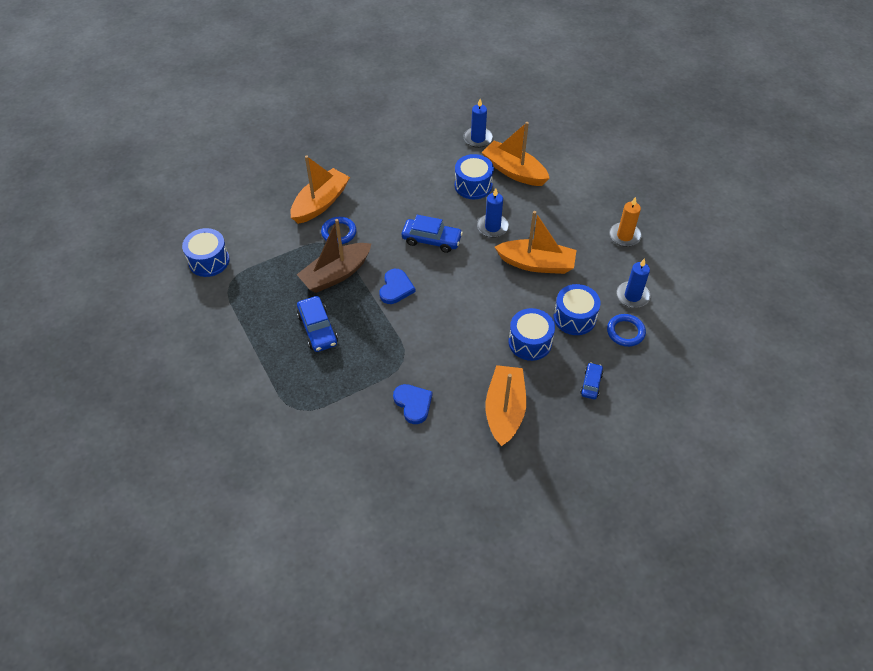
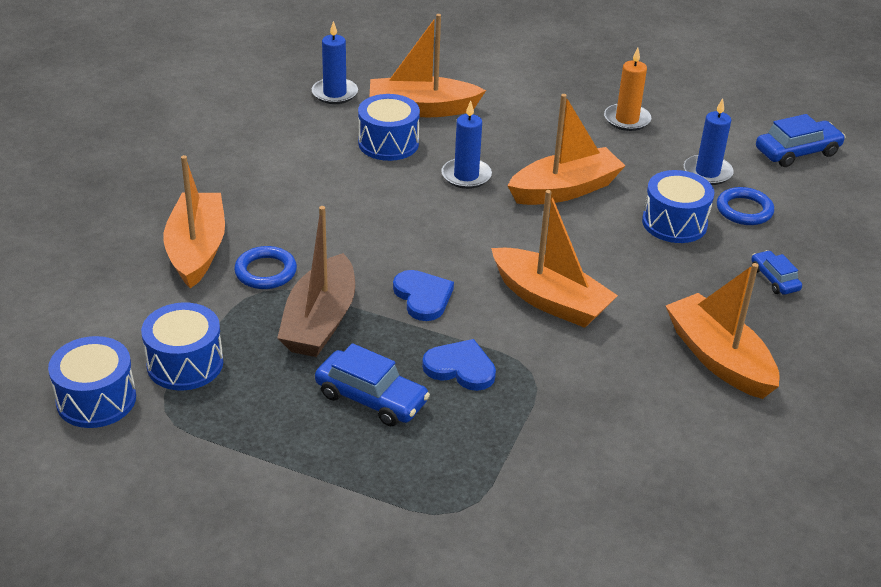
camera: 40 degrees left, 15 degrees down
(413, 404) = (604, 413): blue heart -> blue heart (460, 368)
(431, 240) = (405, 223): blue car -> blue car (797, 152)
(455, 326) = (550, 300): none -> orange boat
(530, 342) = (657, 272): blue drum -> blue drum (185, 364)

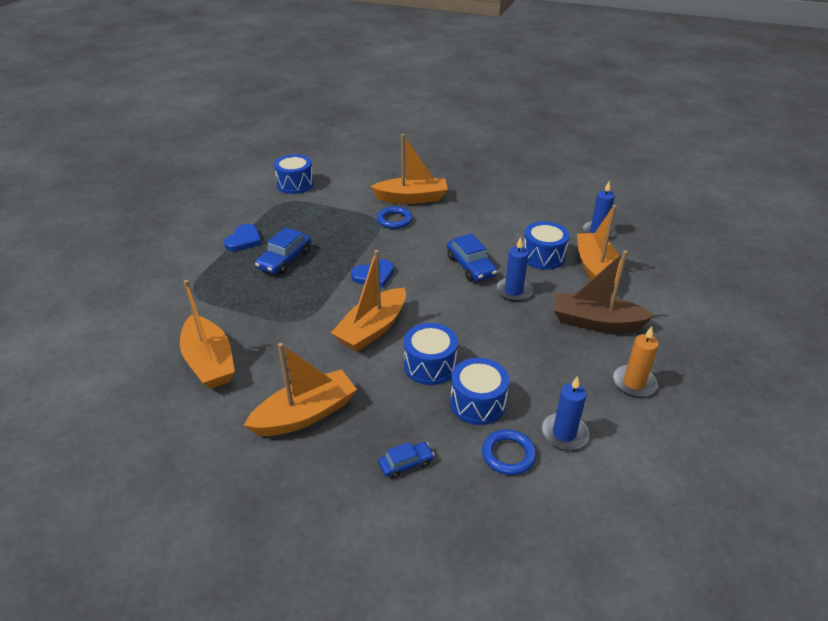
camera: 90 degrees right, 0 degrees up
(185, 364) = (318, 203): blue drum -> blue drum (430, 365)
(320, 321) = (350, 240): brown boat -> brown boat (595, 322)
(460, 368) = (307, 291): blue heart -> blue heart (244, 240)
(565, 190) = (509, 340): orange boat -> orange boat (209, 362)
(797, 152) = (629, 516): blue car -> blue car (470, 266)

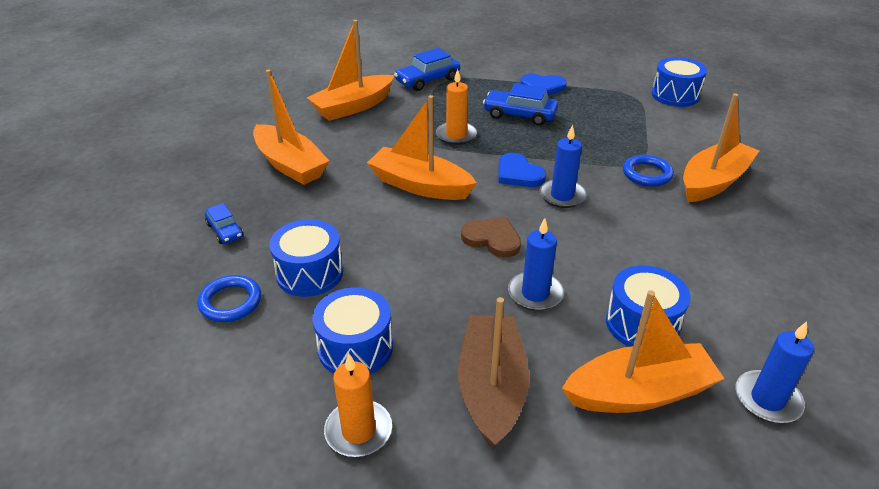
camera: 80 degrees right, 0 degrees up
(301, 299) = (456, 135): none -> orange candle
(412, 198) = (713, 181): orange boat -> orange boat turned 120 degrees counterclockwise
(430, 365) = (367, 232): blue drum -> blue drum (355, 348)
(453, 300) = (492, 239): none -> brown heart
(470, 266) = (575, 249): blue car -> blue car (427, 80)
(564, 433) = (260, 350): blue candle -> blue candle (562, 196)

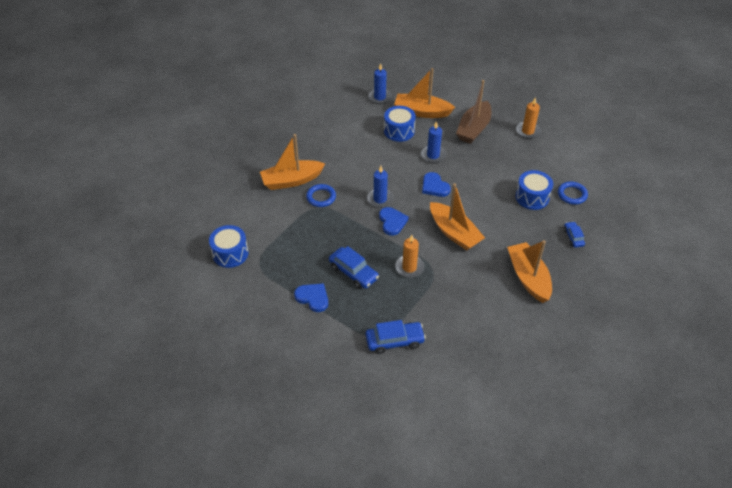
camera: 155 degrees left, 10 degrees up
(353, 107) = (468, 326): orange boat -> none
(355, 348) = (520, 158): blue drum -> none
(492, 239) = (434, 186): brown heart -> blue heart

